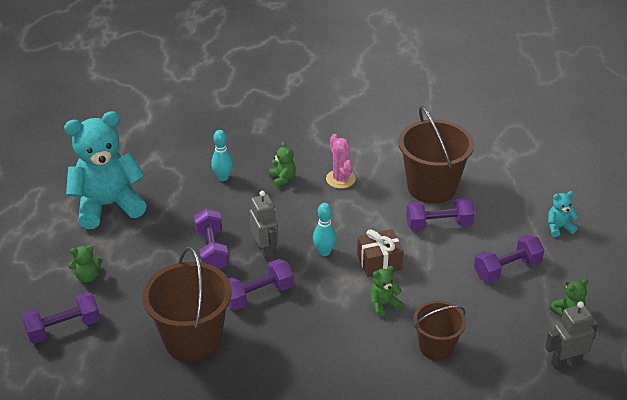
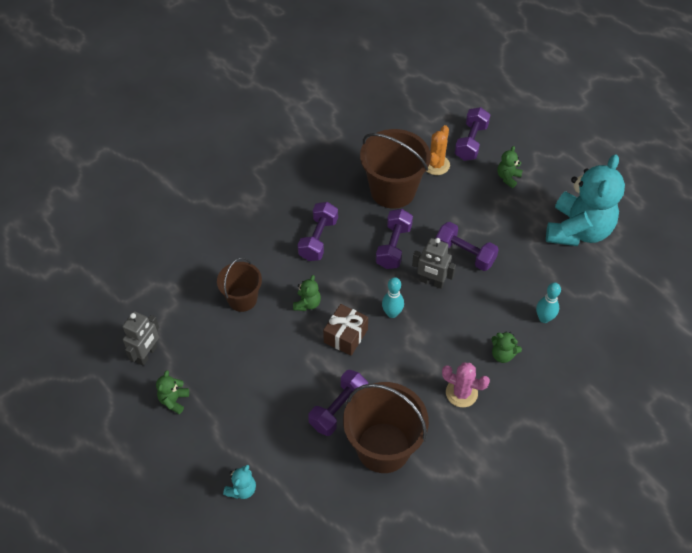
camera: 135 degrees right, 15 degrees up
(123, 332) = (436, 165): none -> orange cactus
(507, 269) = (249, 406): purple dumbbell -> purple dumbbell (318, 239)

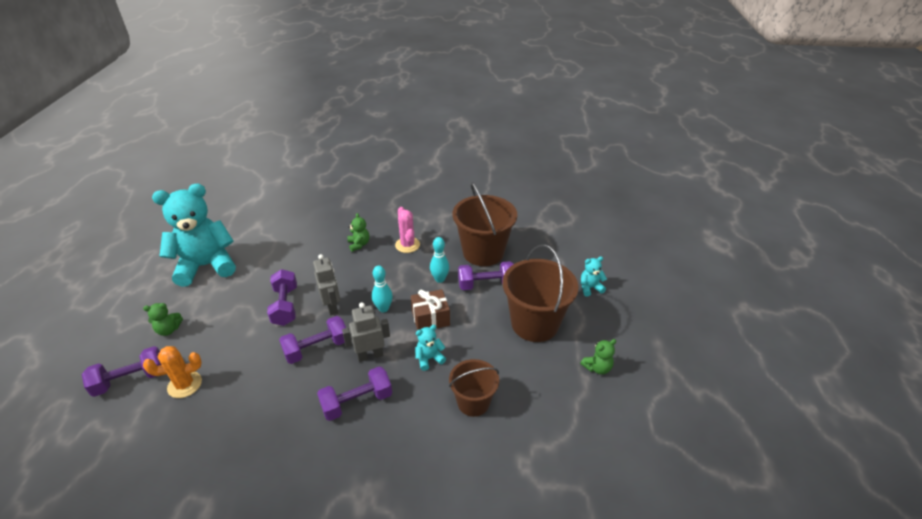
camera: 135 degrees left, 15 degrees down
(147, 354) = (594, 419): grey robot -> grey robot (370, 355)
(307, 304) = (429, 359): green teddy bear -> turquoise teddy bear
(393, 190) = (247, 393): brown bucket -> brown bucket (534, 324)
(544, 318) = (309, 243): turquoise bowling pin -> turquoise bowling pin (440, 279)

